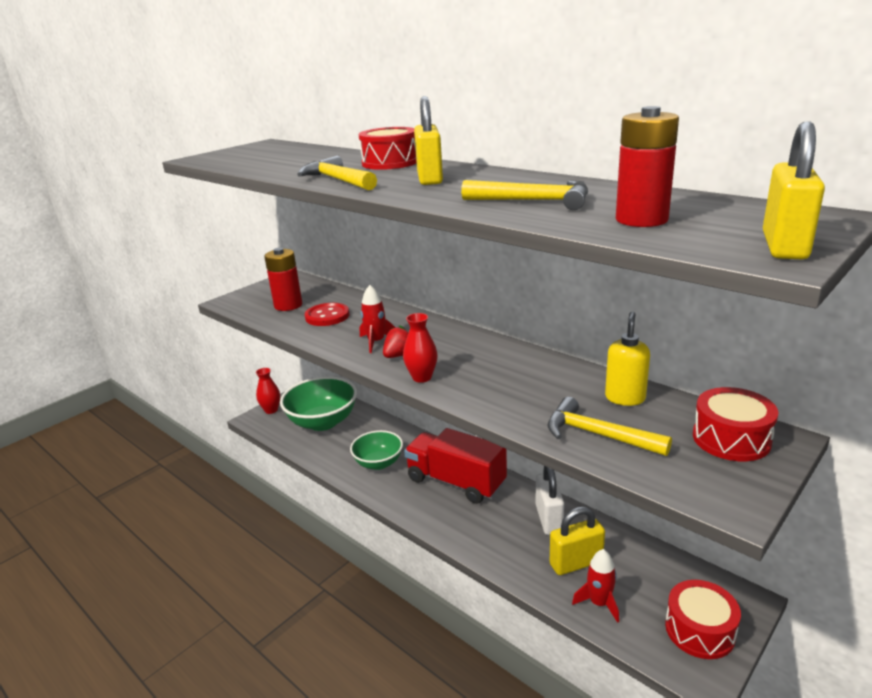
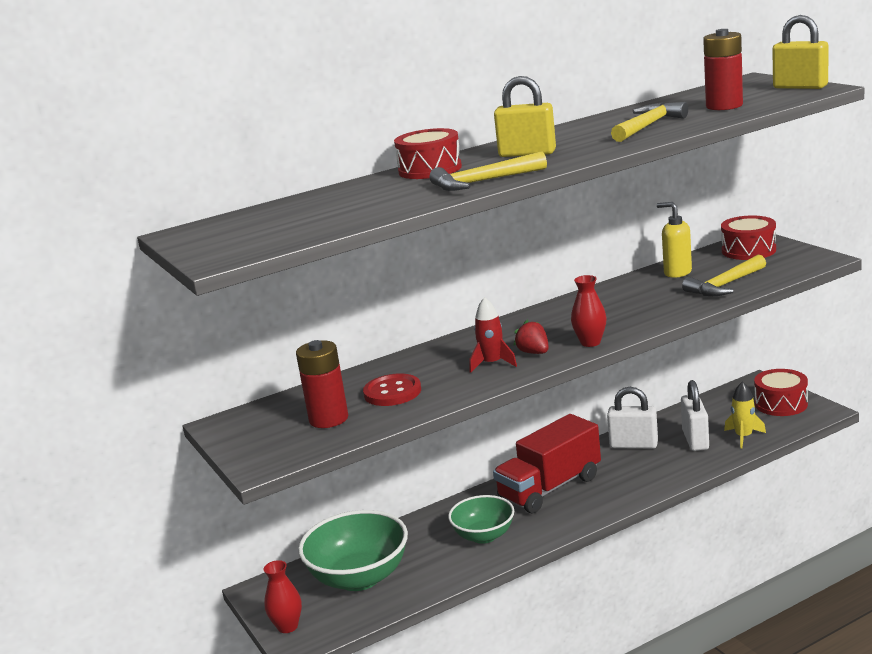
camera: 70 degrees left, 5 degrees down
(576, 563) = (695, 440): yellow padlock -> white padlock
(599, 603) = (743, 437): red rocket -> yellow rocket

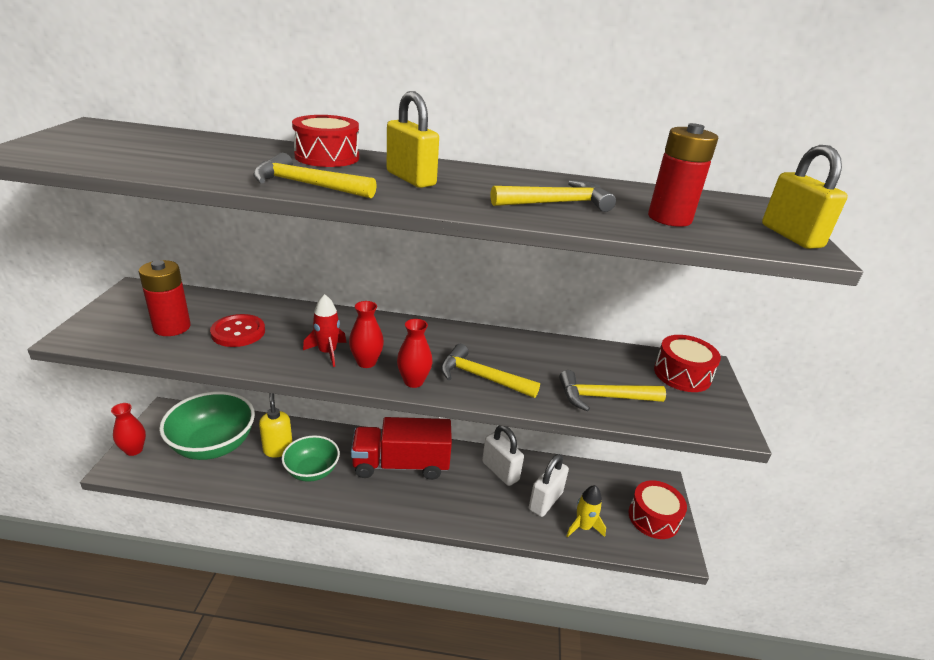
camera: 30 degrees right, 10 degrees up
(534, 352) = (366, 362): red strawberry -> red vase
(629, 317) = (481, 377): none -> yellow hammer
(677, 272) = (590, 358): yellow soap dispenser -> yellow soap dispenser (278, 449)

